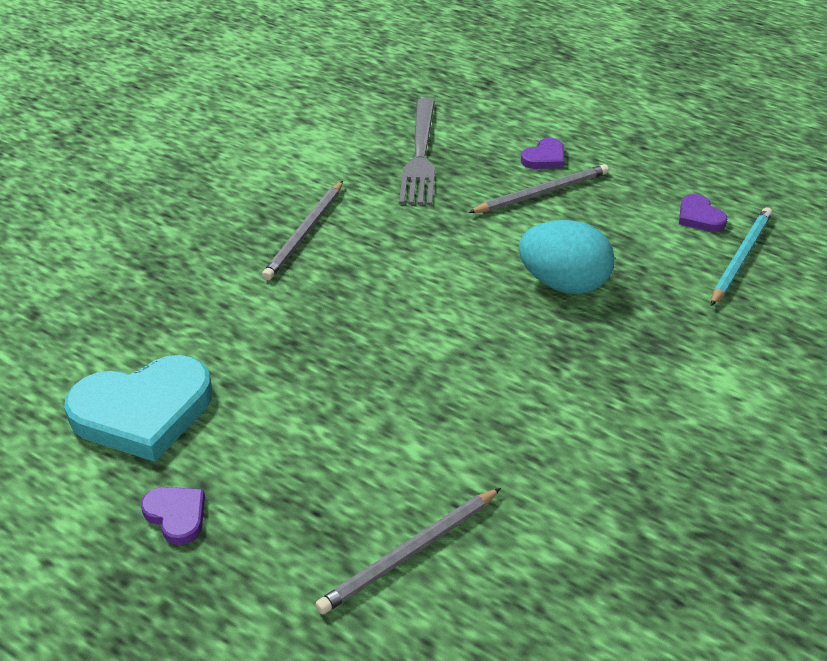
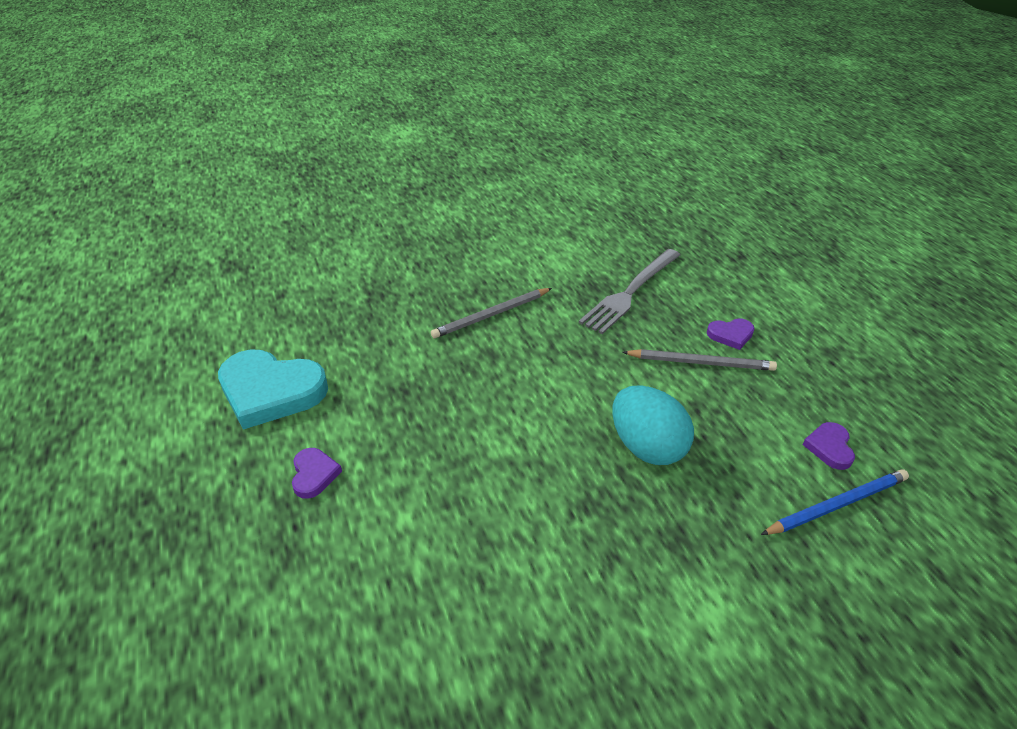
camera: 35 degrees right, 0 degrees up
(176, 515) = (216, 474): purple heart -> purple heart (314, 474)
(409, 553) = (320, 599): grey pencil -> none
(740, 257) = (837, 505): turquoise pencil -> blue pencil

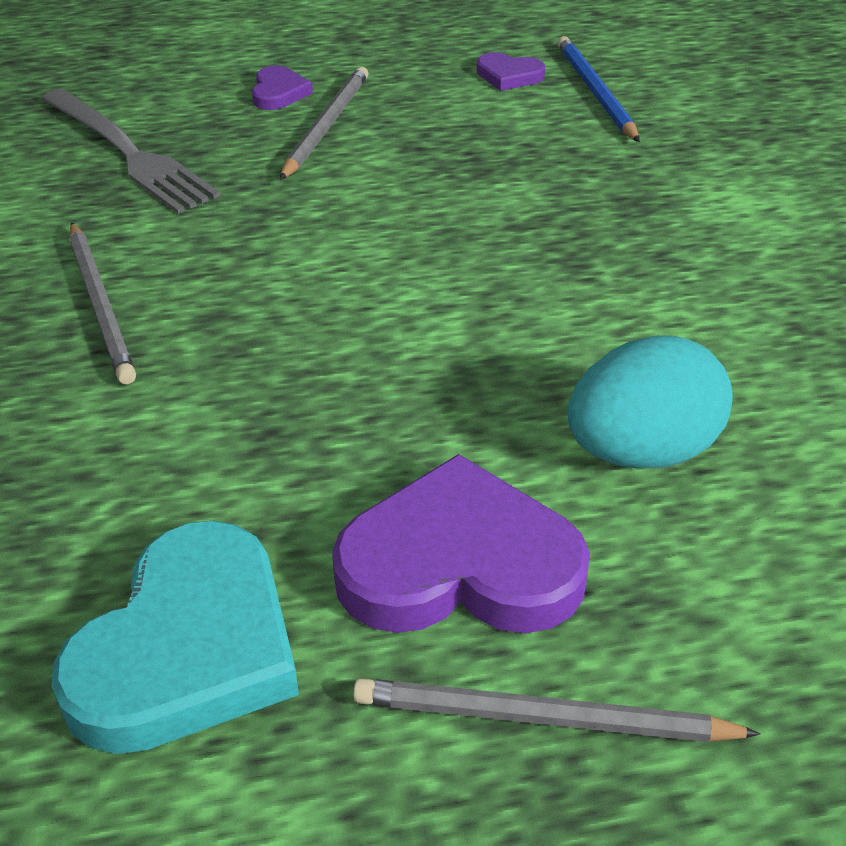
camera: 80 degrees left, 0 degrees up
(218, 515) = (542, 718): none -> grey pencil
(314, 474) = (459, 564): purple heart -> purple heart, size x2.15
(646, 447) = (477, 197): turquoise egg -> turquoise egg (641, 451)

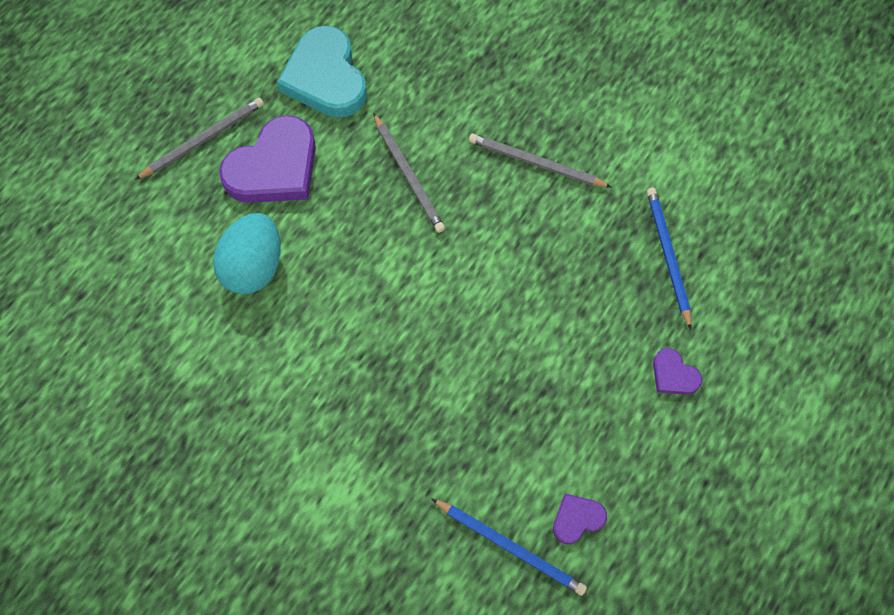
camera: 135 degrees right, 25 degrees up
(128, 153) = (668, 256): grey fork -> blue pencil
(326, 126) = (610, 367): grey pencil -> grey pencil (408, 175)

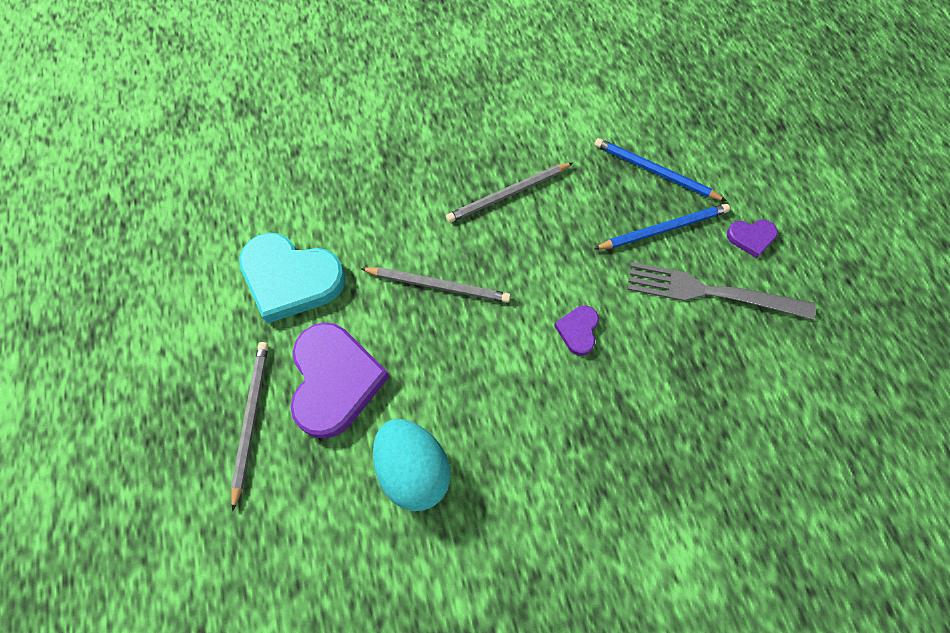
camera: 50 degrees left, 0 degrees up
(510, 547) = (817, 453): blue pencil -> blue pencil (663, 229)
(577, 519) = (823, 387): purple heart -> purple heart (578, 330)
(587, 376) = (711, 292): none -> grey fork

